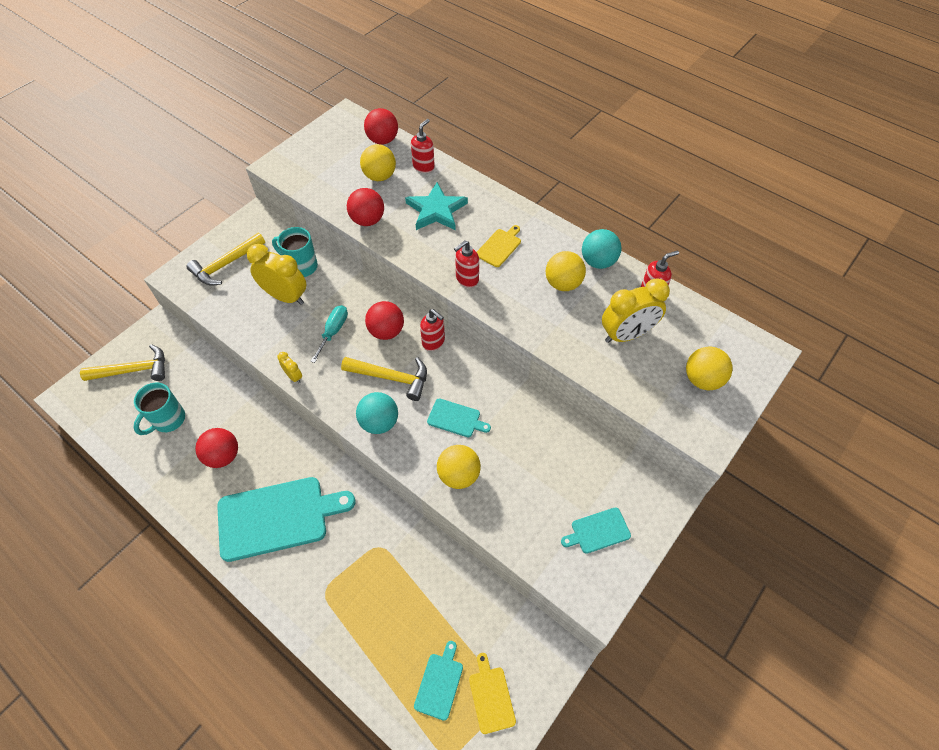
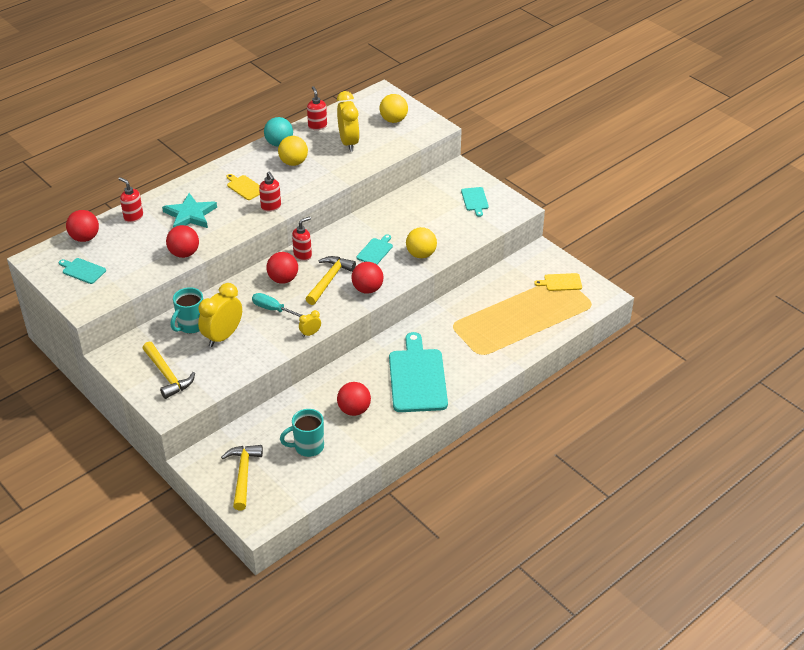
camera: 80 degrees left, 15 degrees down
(168, 420) = (307, 447): turquoise mug -> turquoise mug turned 120 degrees clockwise
(379, 422) = (367, 289): turquoise ball -> red ball
(380, 176) = (133, 243): yellow ball -> none
(440, 683) = (550, 303): turquoise cutting board -> turquoise cutting board (82, 270)

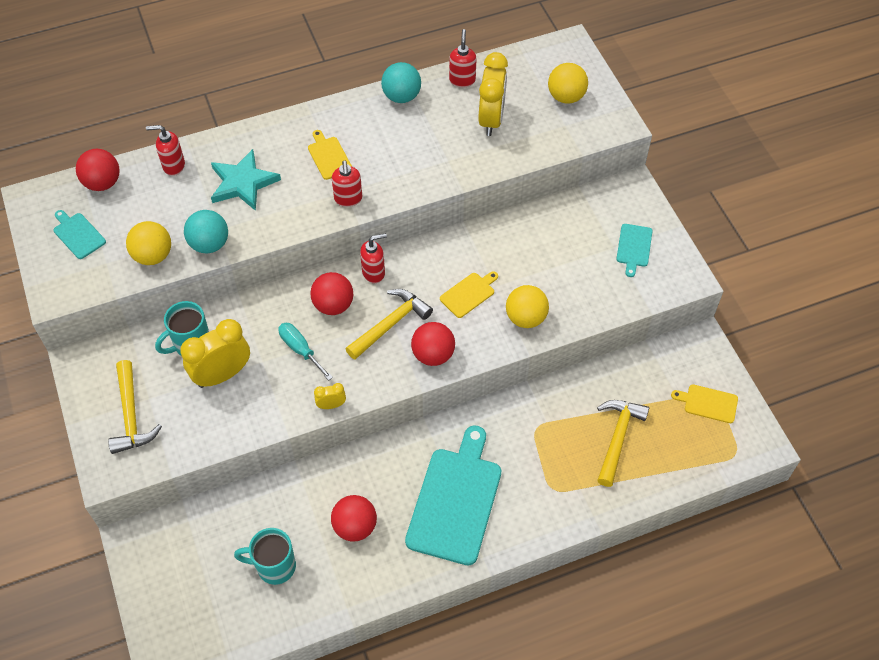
camera: 20 degrees right, 15 degrees up
(133, 217) = (173, 166): red soap dispenser -> red soap dispenser turned 60 degrees counterclockwise
(184, 253) = (209, 244): red ball -> turquoise ball
(243, 475) = (179, 583): yellow hammer -> yellow hammer (617, 438)
(293, 162) = (407, 133): yellow ball -> yellow ball (153, 256)
(375, 251) = (469, 294): turquoise cutting board -> yellow cutting board

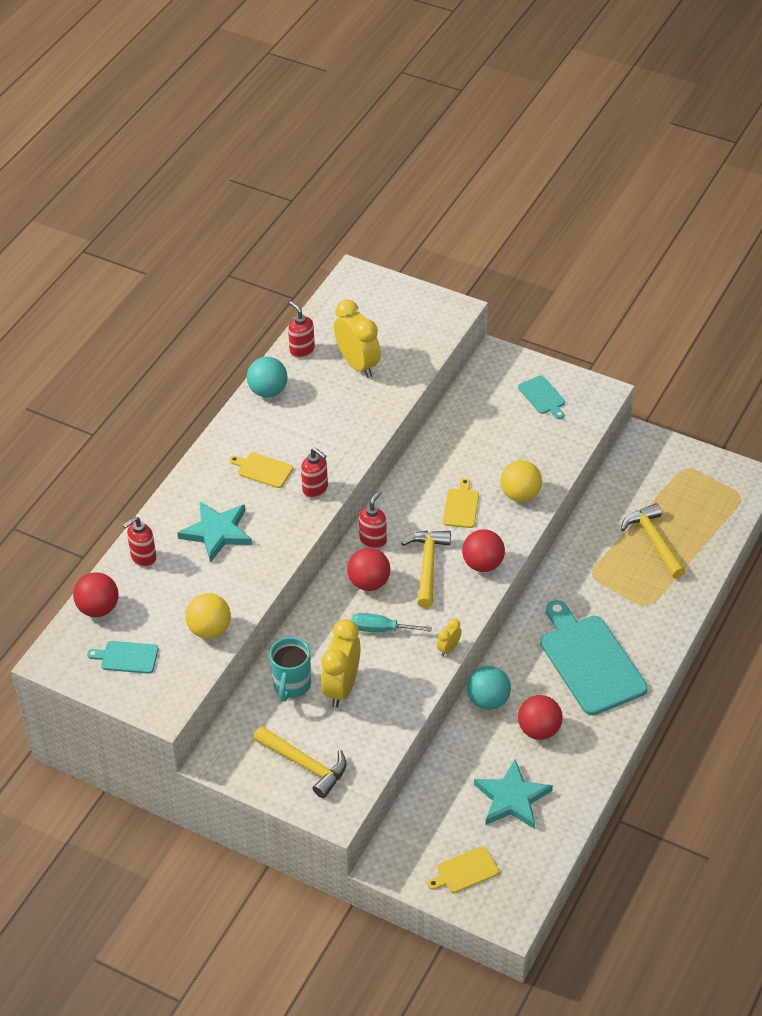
camera: 40 degrees left, 10 degrees down
(209, 244) = (245, 591): turquoise ball -> turquoise ball (488, 700)
(274, 566) = (512, 798): turquoise mug -> turquoise star
(566, 97) = (395, 314): yellow ball -> none
(708, 403) = (688, 476): yellow cutting board -> yellow cutting board (465, 871)

